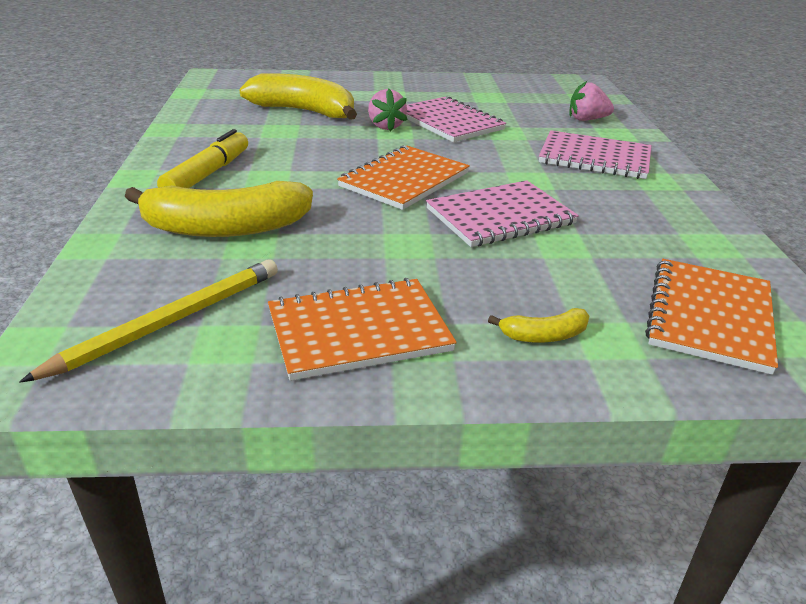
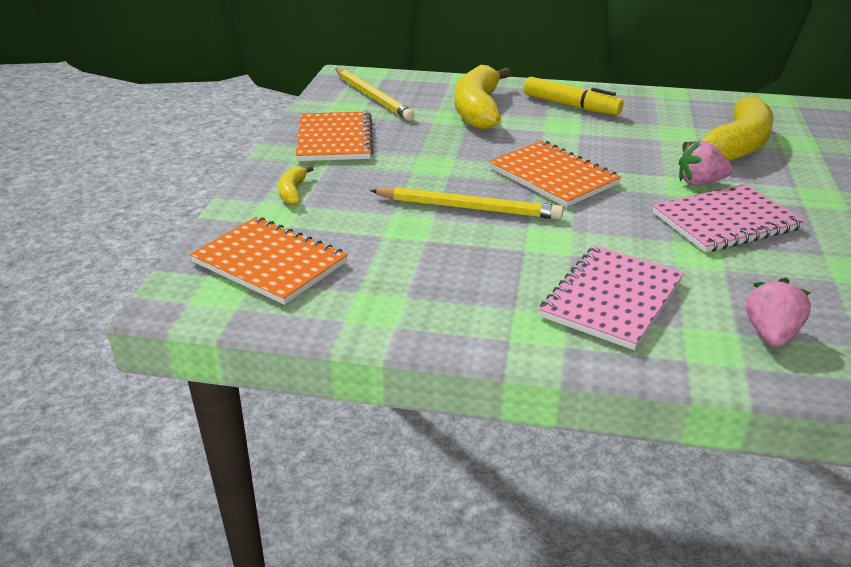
camera: 105 degrees right, 0 degrees up
(500, 216) = (468, 208): pink notebook -> yellow pencil

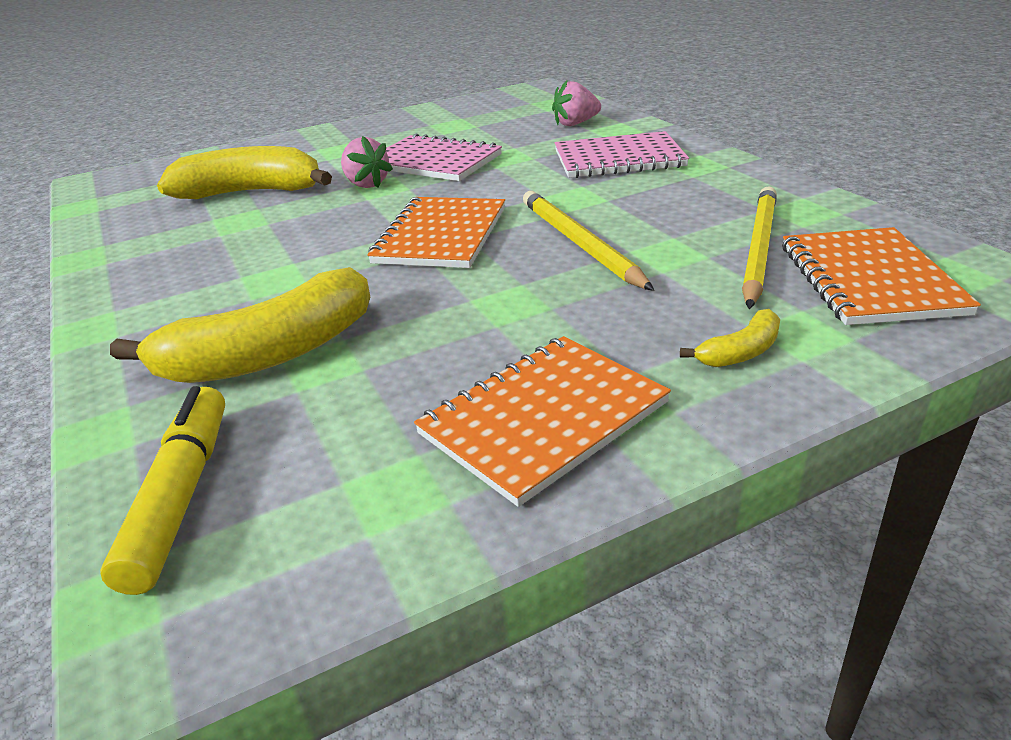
camera: 125 degrees left, 0 degrees up
(372, 97) = (298, 494): yellow pencil -> yellow pencil (759, 249)
(571, 105) = (189, 297): yellow marker -> yellow marker (181, 496)

